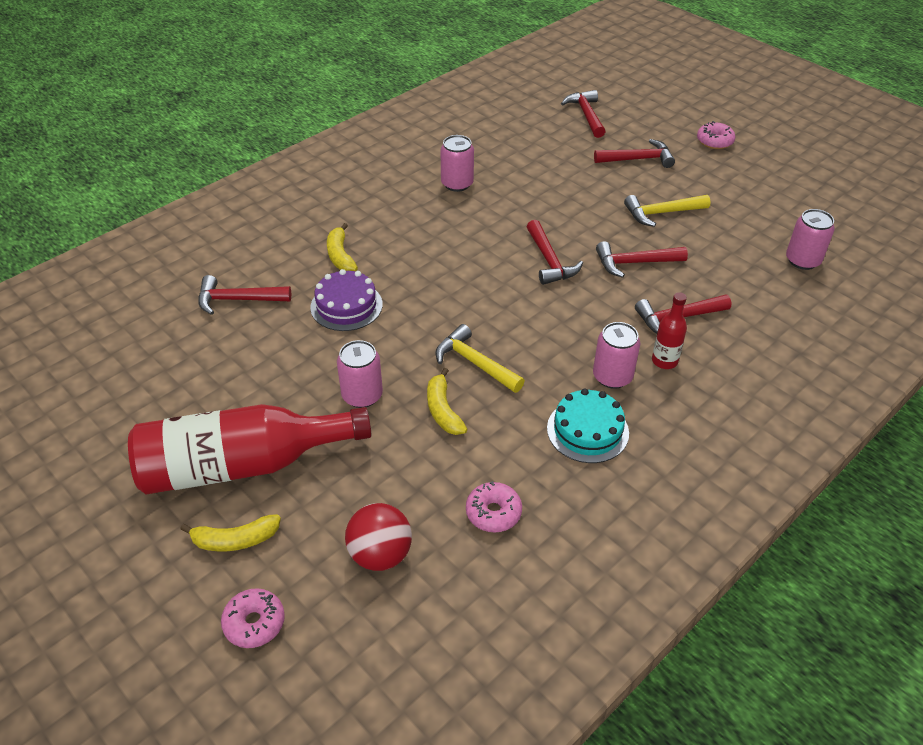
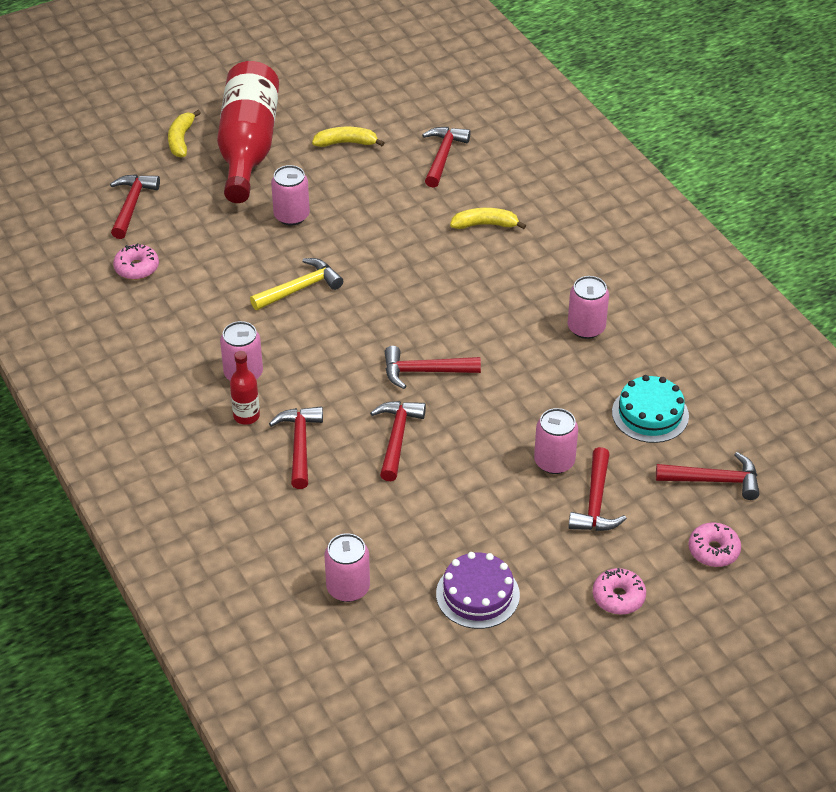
camera: 105 degrees right, 0 degrees up
(254, 623) = (110, 144): pink donut -> pink donut (713, 550)
(346, 306) = (409, 220): purple cake -> purple cake (477, 594)
(380, 554) = (132, 205): red ball -> red hammer
(443, 410) = (253, 259): yellow banana -> yellow banana (346, 143)
(587, 430) = (189, 341): turquoise cake -> turquoise cake (650, 414)
(610, 181) = (554, 461): none -> pink can
(661, 213) = (477, 489): yellow hammer -> none

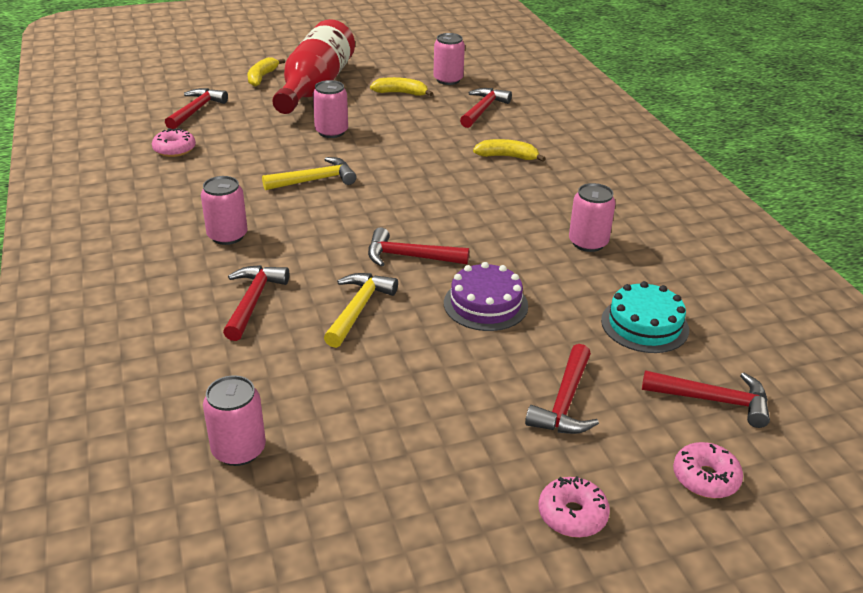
camera: 10 degrees right, 10 degrees down
(246, 416) = (212, 270): red bottle -> none
(397, 438) = (358, 309): red hammer -> yellow hammer
(477, 594) = (393, 482): purple cake -> purple cake (485, 304)
(554, 461) = (525, 355): pink can -> pink can (448, 80)

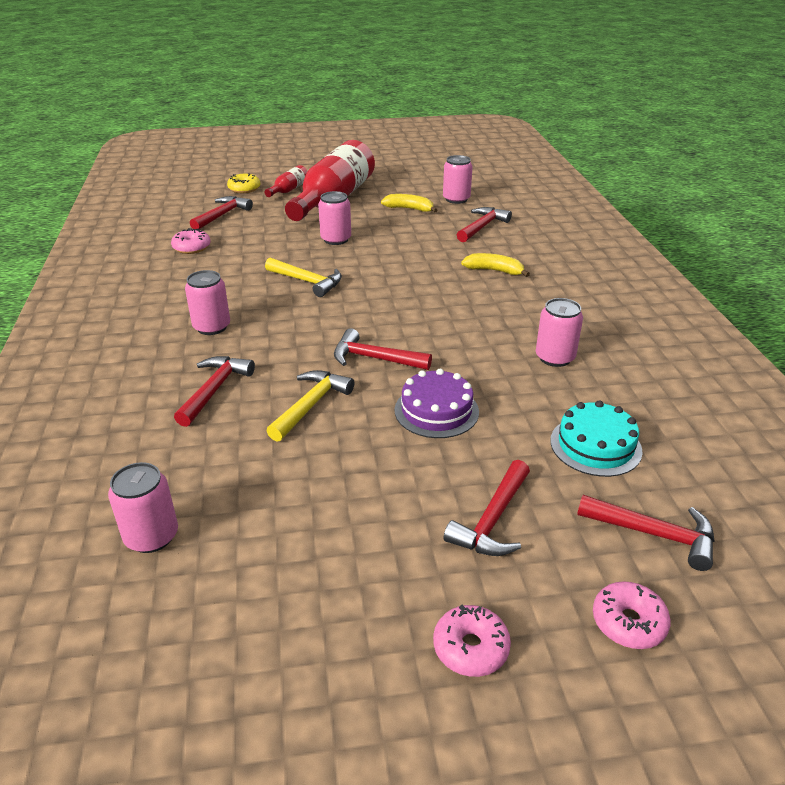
camera: 10 degrees right, 0 degrees up
(211, 78) = (244, 189): none -> yellow donut
(262, 77) = (289, 190): yellow banana -> red bottle
(315, 180) = (307, 282): yellow hammer -> yellow hammer turned 45 degrees clockwise

